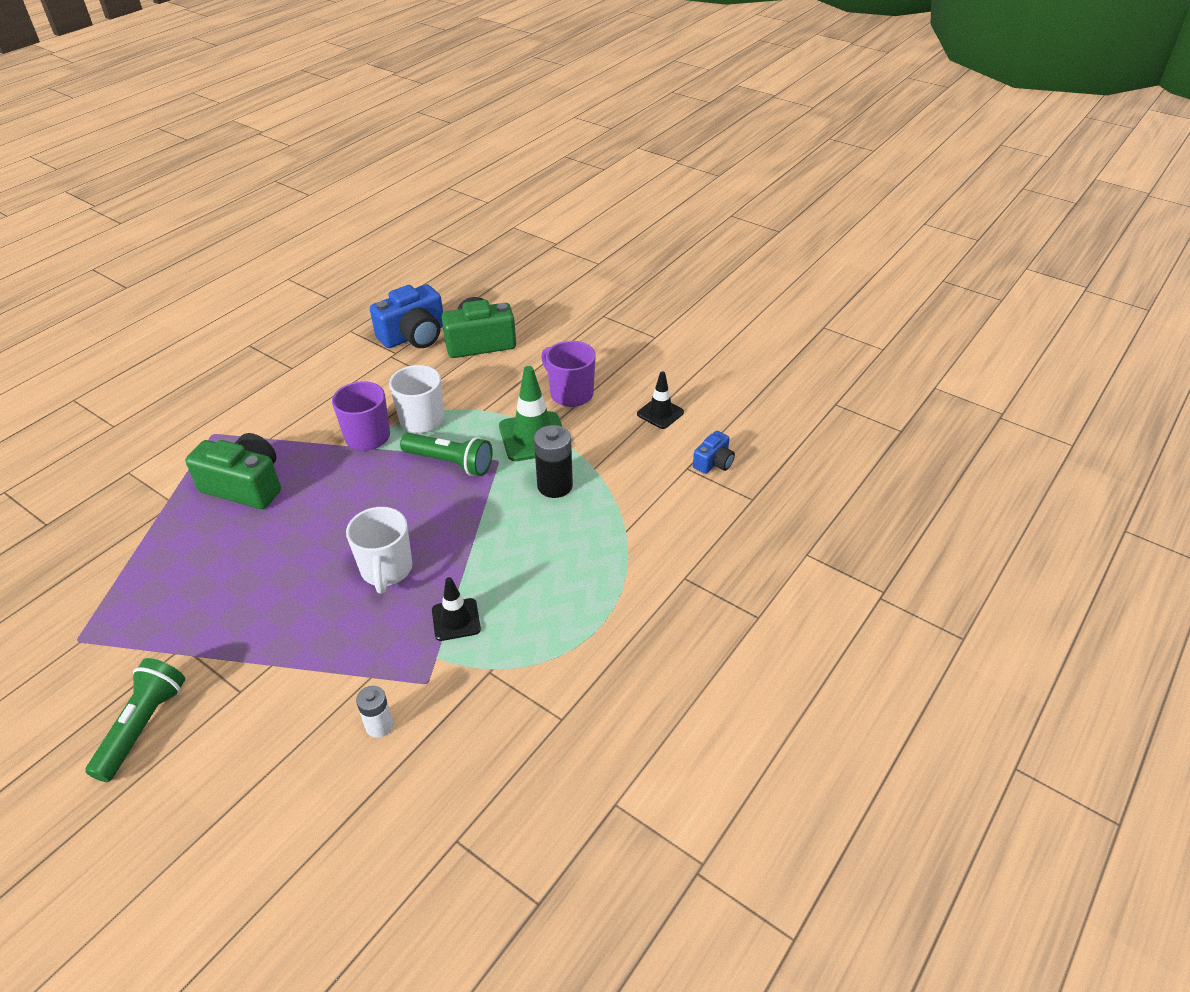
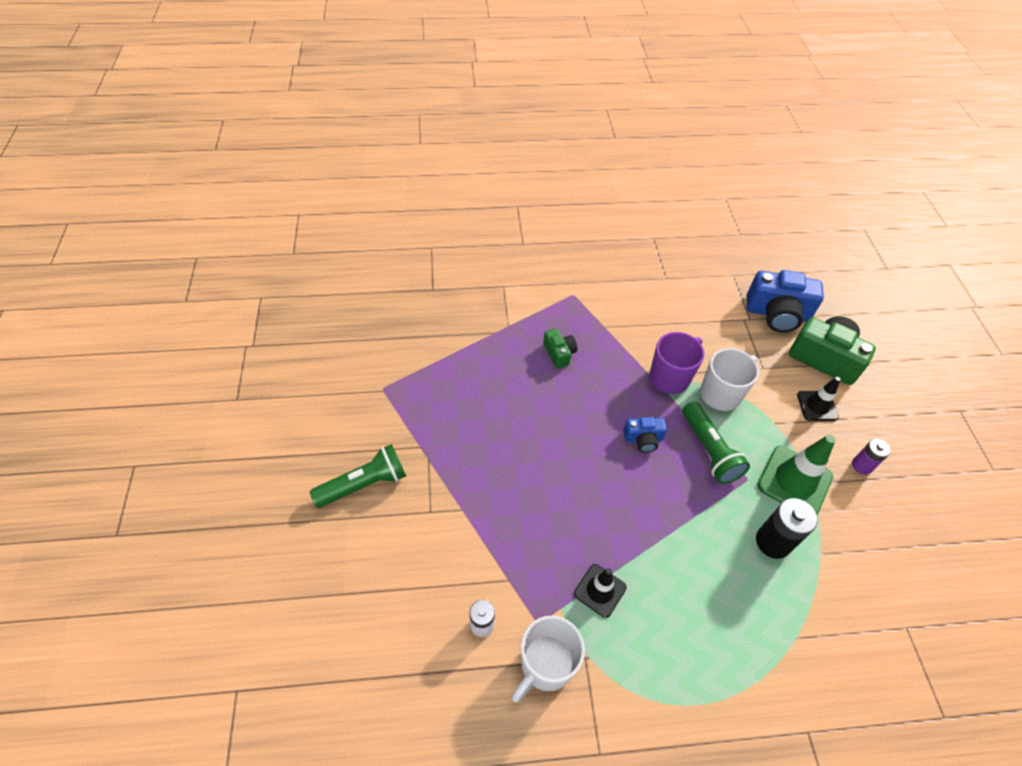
camera: 45 degrees right, 10 degrees up
(245, 486) = (559, 353): green camera -> green camera, size x0.52
(386, 570) = (589, 503): white mug -> white mug (545, 665)
(570, 394) = (861, 465): purple mug -> purple battery
(660, 413) = (929, 551): black traffic cone -> black traffic cone (817, 406)
(713, 462) = (938, 646): blue camera -> blue camera (643, 439)

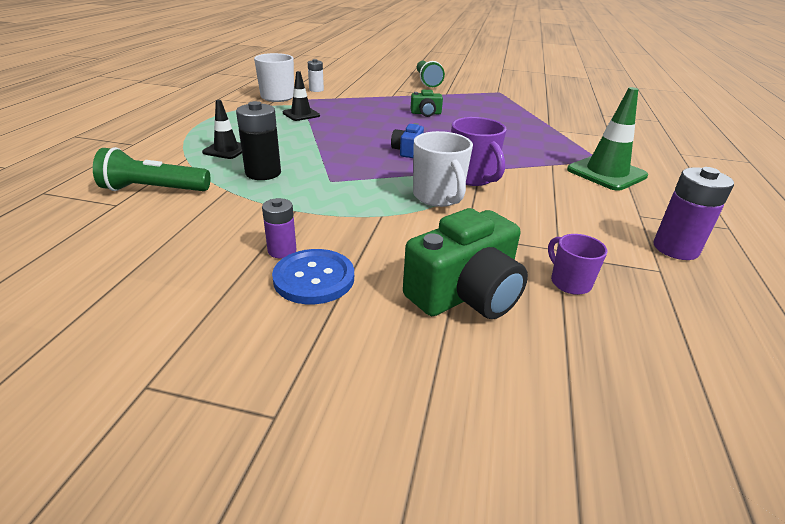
camera: 110 degrees right, 20 degrees down
(559, 353) = (519, 141): green camera -> green camera (426, 113)
(701, 265) = (675, 248): none -> purple battery
(709, 450) = (375, 173): green flashlight -> green flashlight (154, 189)
(777, 314) = (569, 282): blue camera -> purple mug
(794, 481) = (306, 202): green traffic cone -> green traffic cone (606, 173)
(817, 406) = (386, 252): black traffic cone -> black traffic cone (226, 150)
(871, 435) = (314, 278): none -> blue button

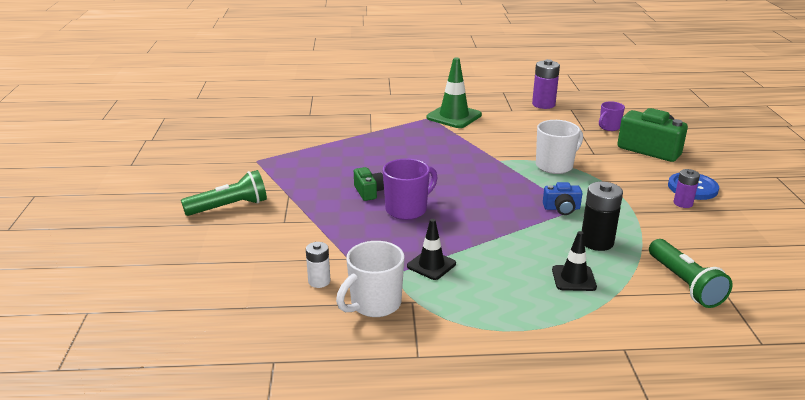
camera: 105 degrees left, 5 degrees down
(407, 150) = (482, 187): blue camera -> blue camera (561, 208)
(472, 178) = (510, 157): purple mug -> purple mug (407, 209)

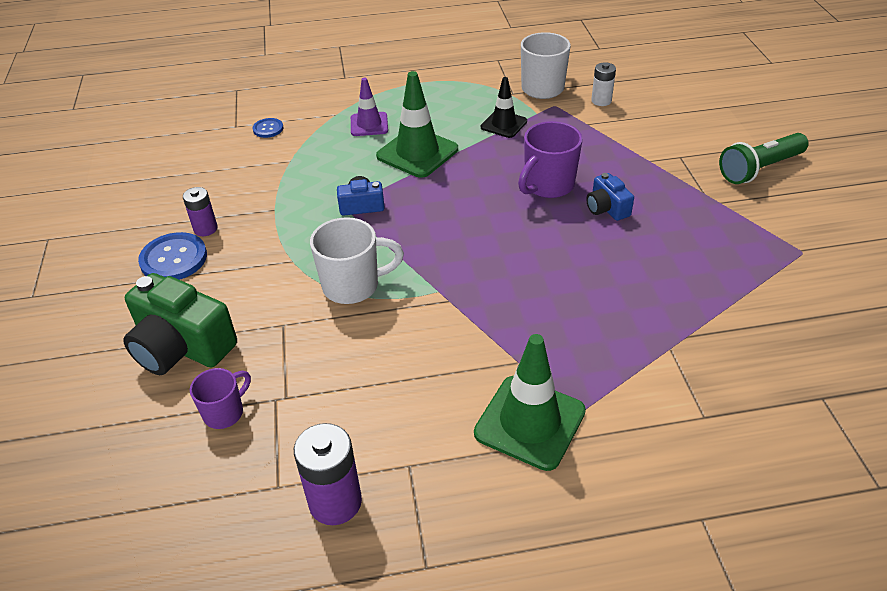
camera: 175 degrees right, 15 degrees up
(368, 192) = (607, 208): green camera -> blue camera
(519, 245) = (417, 153): none -> green traffic cone
(555, 166) = (353, 286): white mug -> white mug turned 150 degrees counterclockwise
(573, 278) = (369, 124): black traffic cone -> purple traffic cone
(597, 242) = (334, 164): black battery -> none
(684, 284) = (268, 129): green flashlight -> blue button

